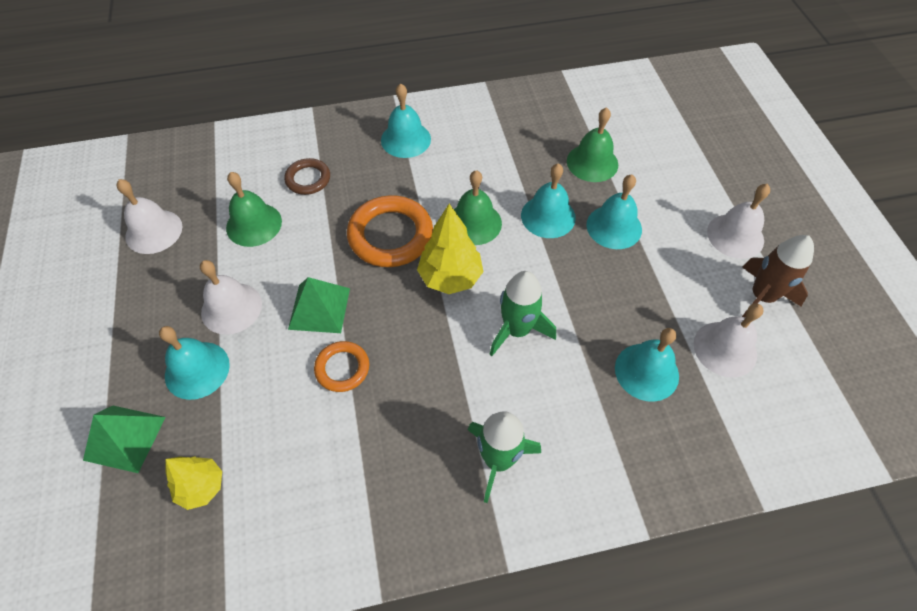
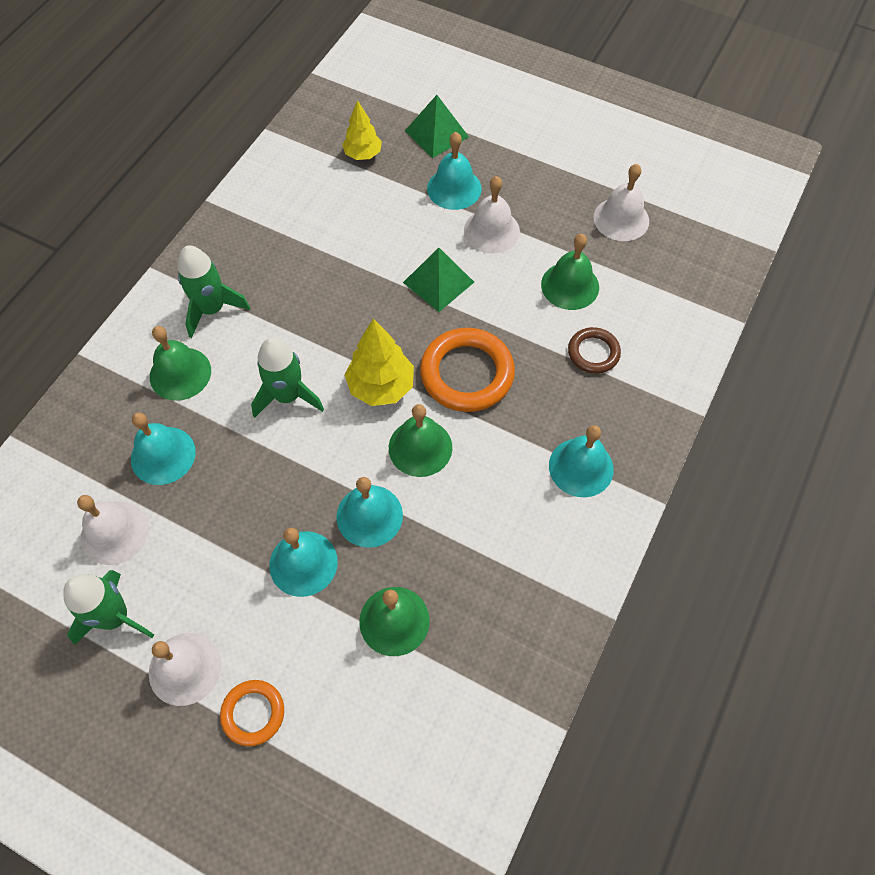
camera: 130 degrees right, 5 degrees up
(342, 368) = (372, 266): orange ring -> orange ring (253, 713)
(577, 425) = (180, 373): none -> green bell
(761, 297) = (115, 617): brown rocket -> green rocket

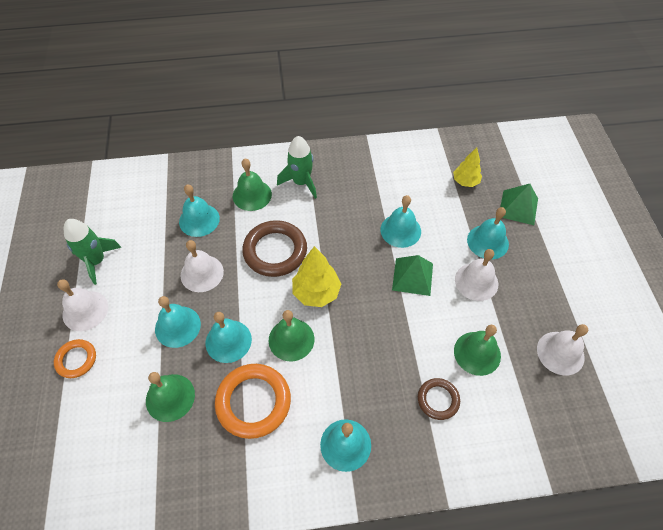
camera: 55 degrees right, 5 degrees down
(114, 532) = (142, 229): white bell -> white bell (202, 273)
(288, 396) = (275, 251): green rocket -> brown ring
(371, 254) = (400, 230): none -> turquoise bell
(467, 373) = (361, 333): orange ring -> orange ring (253, 402)

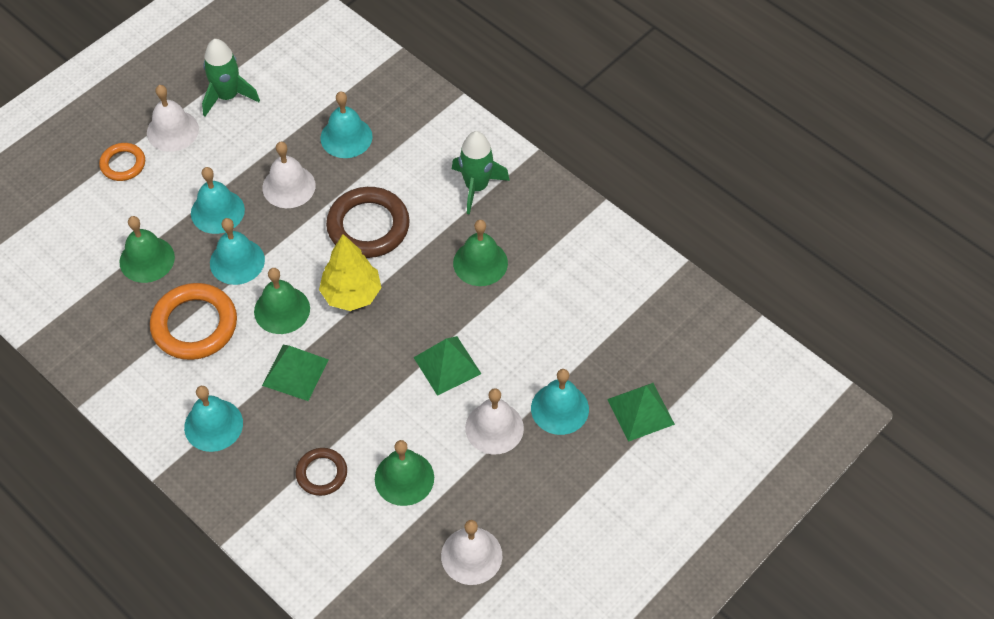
camera: 50 degrees right, 0 degrees up
(252, 195) = (418, 157): green bell -> green bell (480, 263)
(346, 363) = (295, 372): none -> green pyramid
(400, 230) = (498, 317): turquoise bell -> none
(465, 182) = (629, 337): yellow tree -> none

